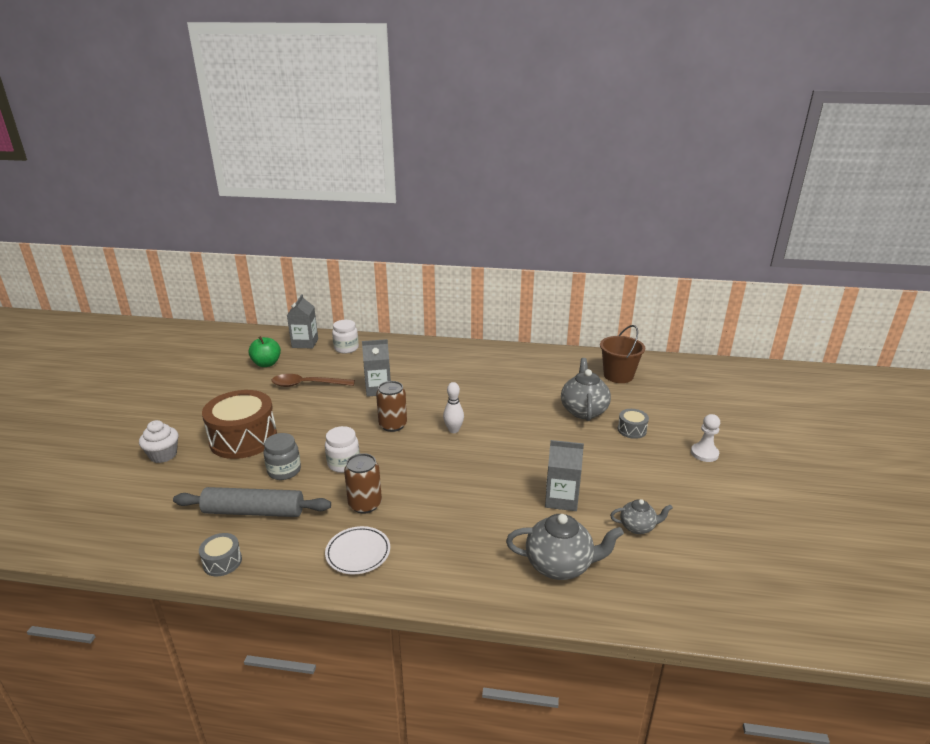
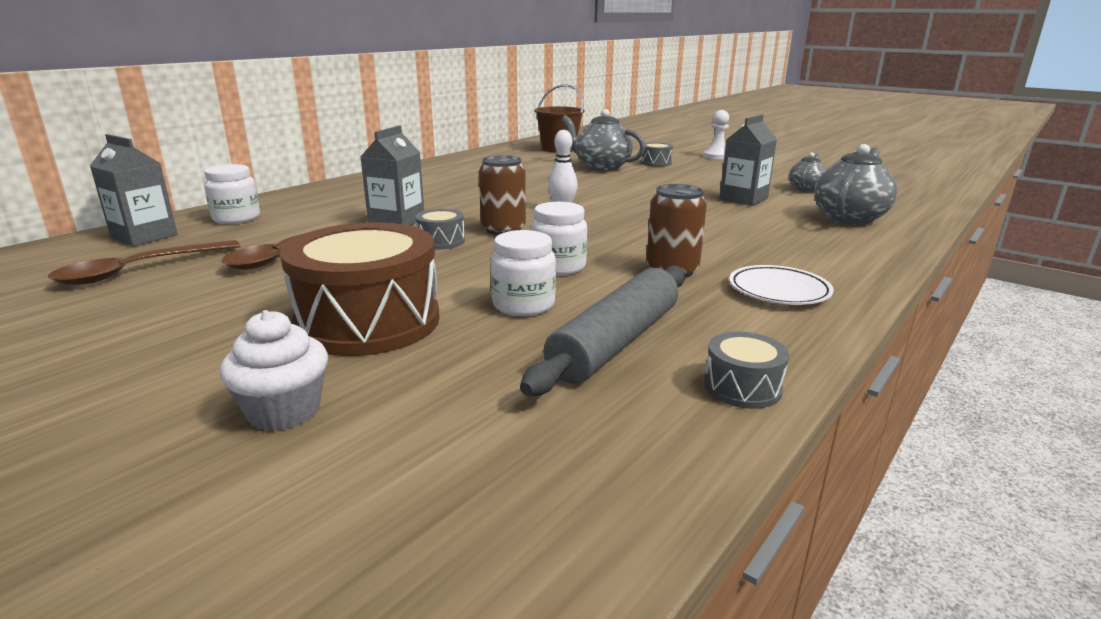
camera: 60 degrees left, 5 degrees down
(266, 364) = (139, 270): green apple -> brown spoon
(284, 471) = (523, 305): grey jar -> white jar
(357, 414) = (441, 241): none -> grey drum

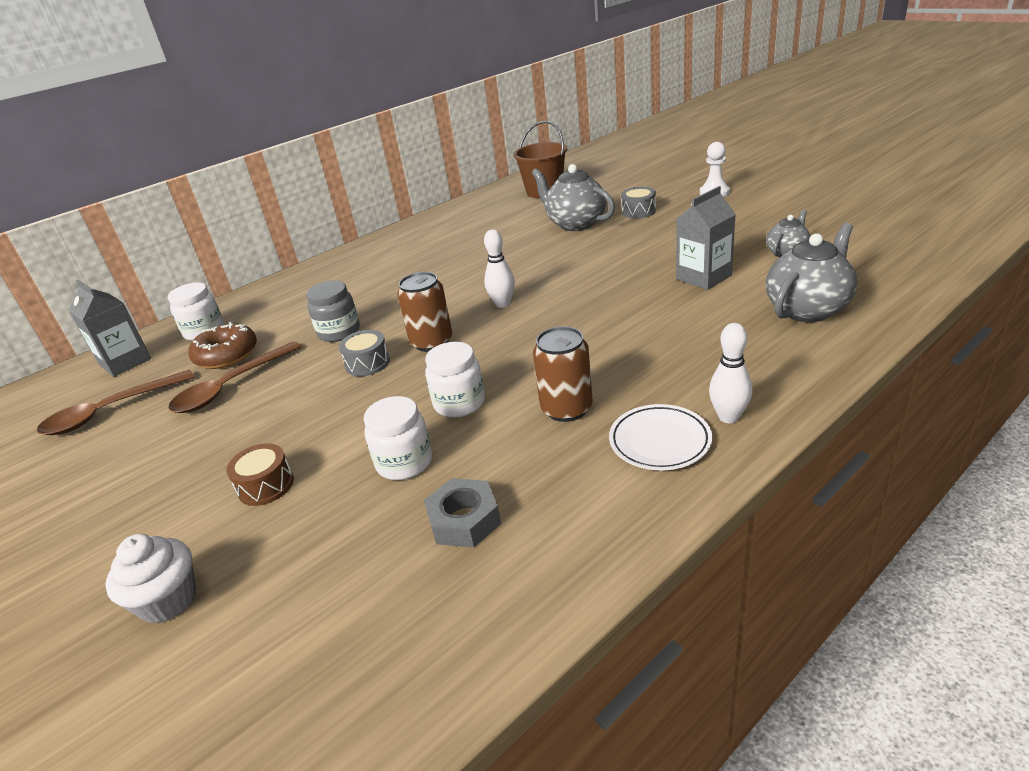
camera: 15 degrees right, 10 degrees up
(272, 234) = (227, 355): none -> brown donut
(368, 322) = (266, 485): brown drum -> brown drum, size x0.45
(397, 222) = (339, 332): grey carton -> grey jar
(616, 342) = (464, 520): grey rolling pin -> grey nut
(742, 387) = (549, 589): grey drum -> none
(831, 276) = (728, 417): none -> white bowling pin

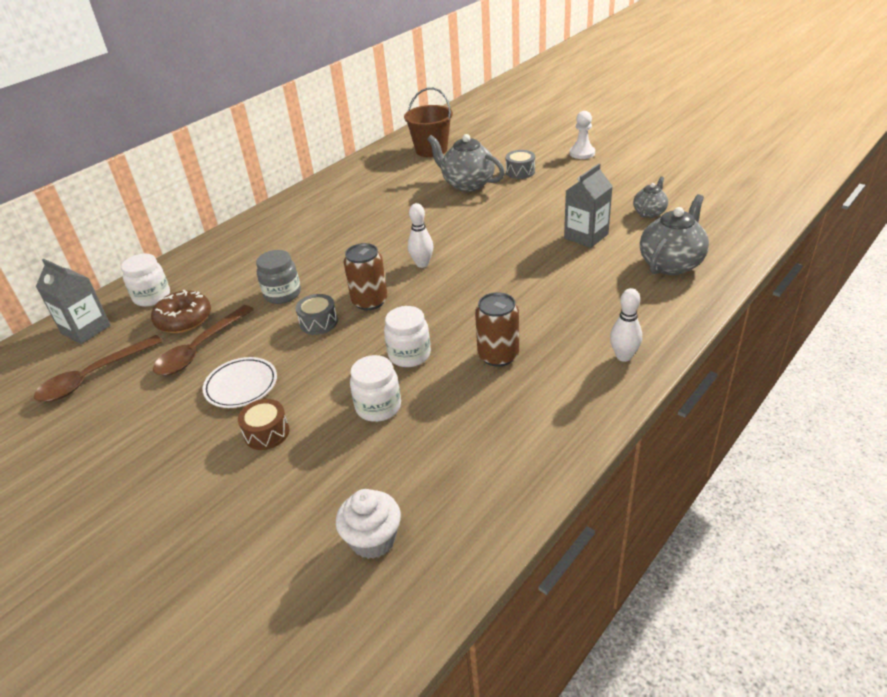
camera: 10 degrees left, 5 degrees up
(168, 600) = (220, 528): white cupcake -> white cupcake (373, 540)
(464, 520) = (440, 449): grey nut -> none
(659, 441) = (575, 378): white plate -> white plate (241, 386)

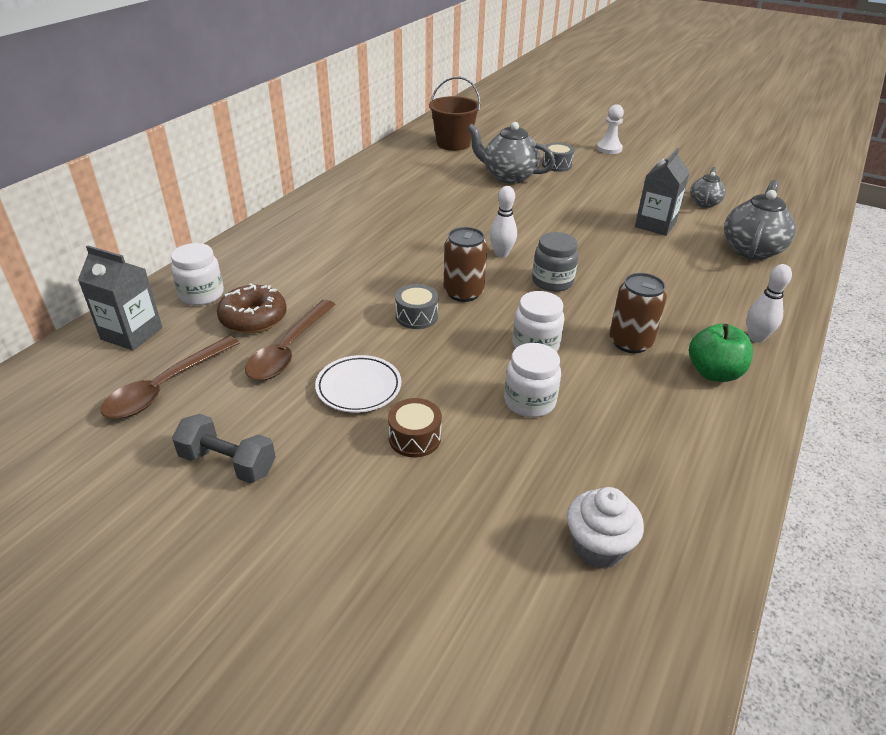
camera: 15 degrees left, 0 degrees up
(113, 444) = (228, 463): none -> grey dumbbell
(282, 294) = (360, 288): grey jar -> grey jar (552, 282)
(562, 389) = (713, 373): none -> green apple

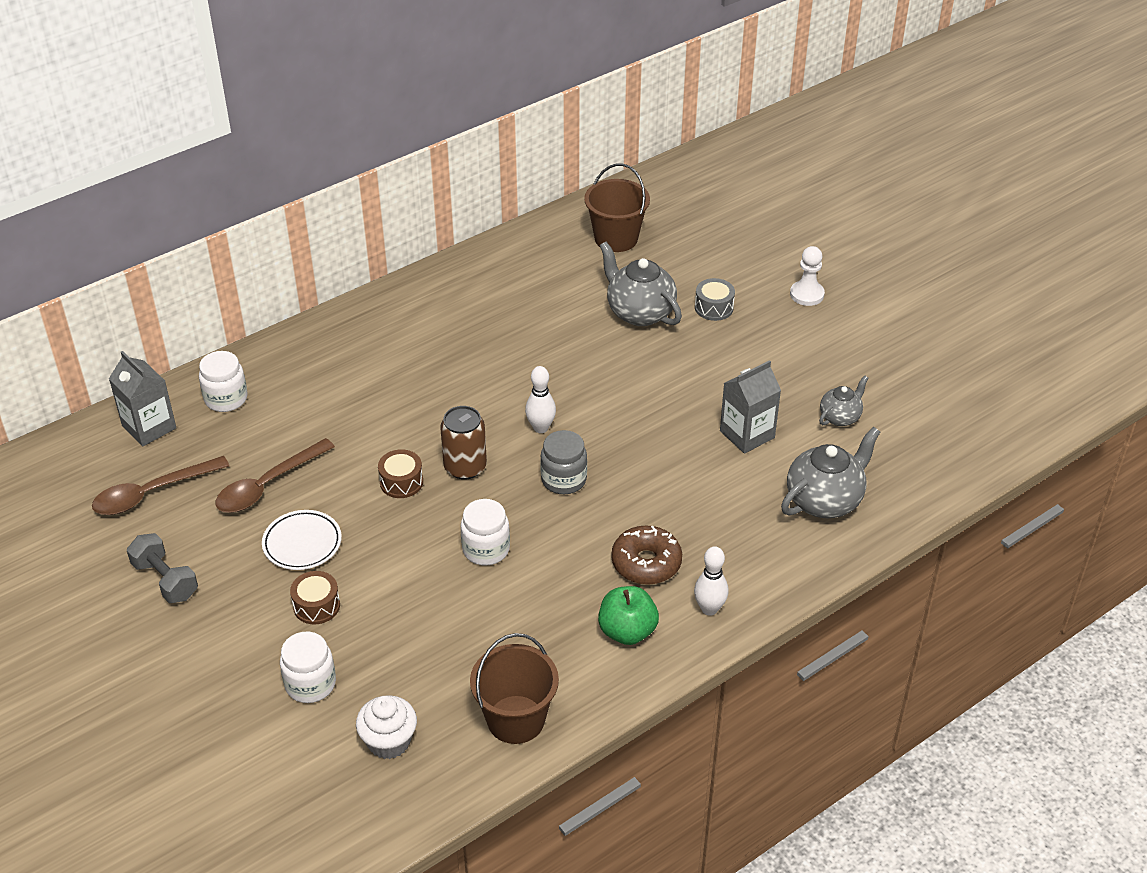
camera: 25 degrees right, 5 degrees up
(253, 318) = (256, 440): brown donut -> brown donut (646, 563)
(416, 316) = (401, 482): grey drum -> brown drum
(529, 402) = (434, 604): white jar -> white jar (310, 684)
(630, 342) = (579, 574): brown can -> none
(698, 478) = (516, 719): none -> brown bucket

